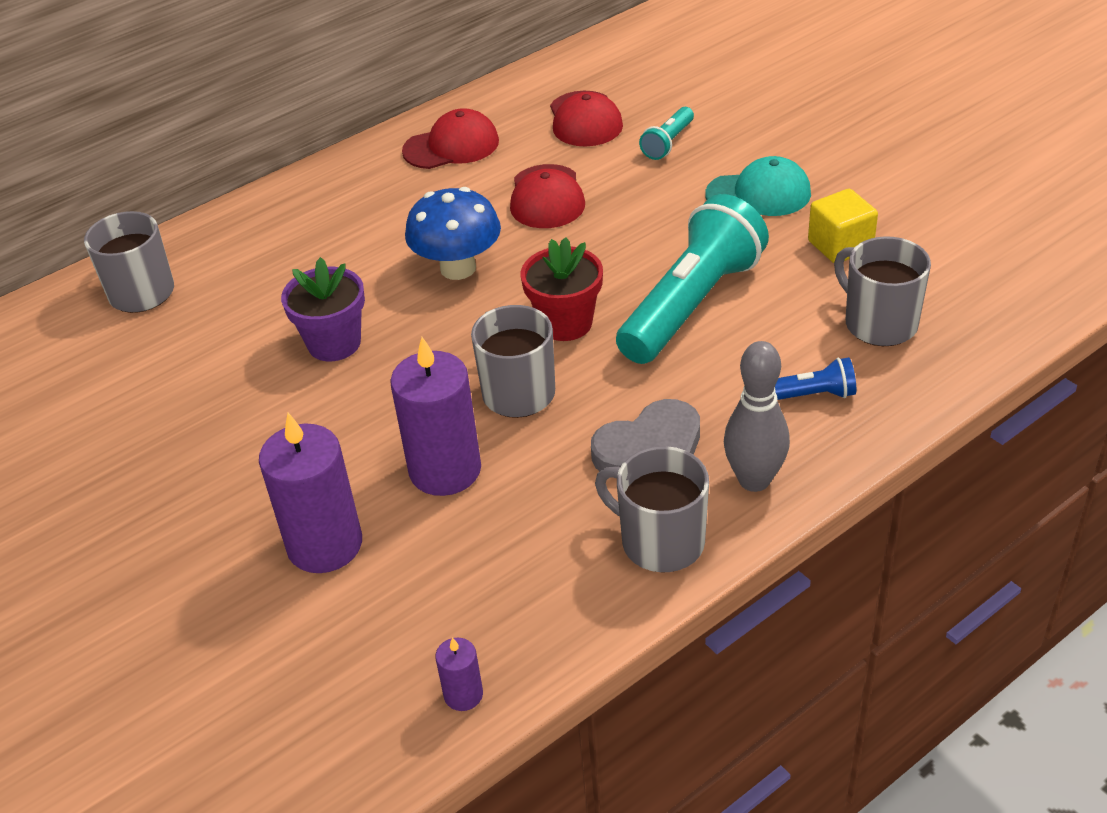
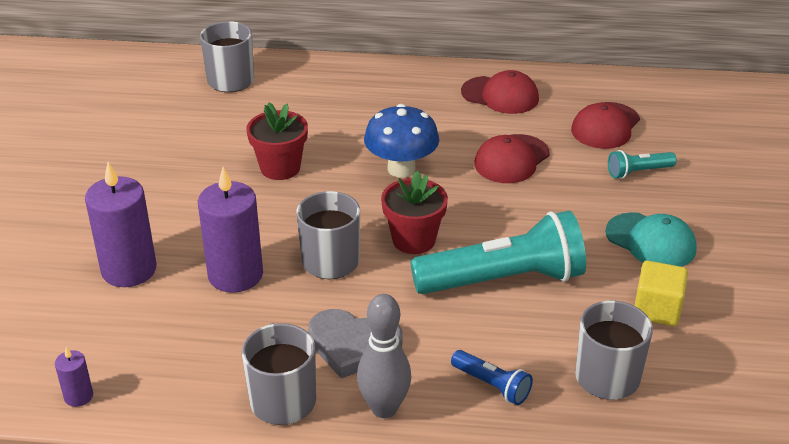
camera: 40 degrees right, 5 degrees down
(334, 343) = (280, 168): purple flower pot -> red flower pot

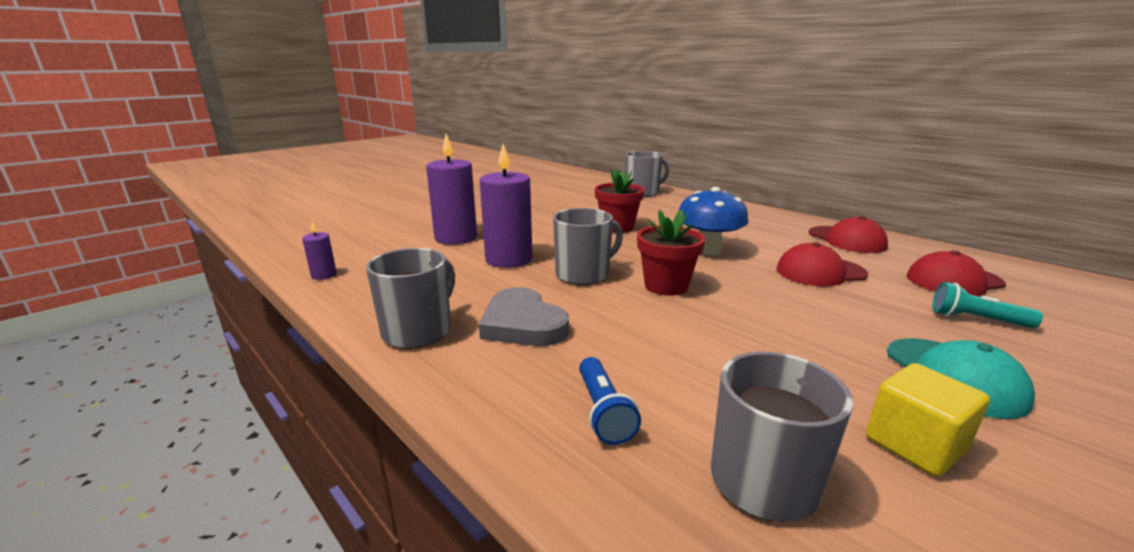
camera: 40 degrees right, 15 degrees down
(384, 408) = (478, 375): grey bowling pin -> none
(503, 279) = (721, 338): turquoise flashlight -> none

